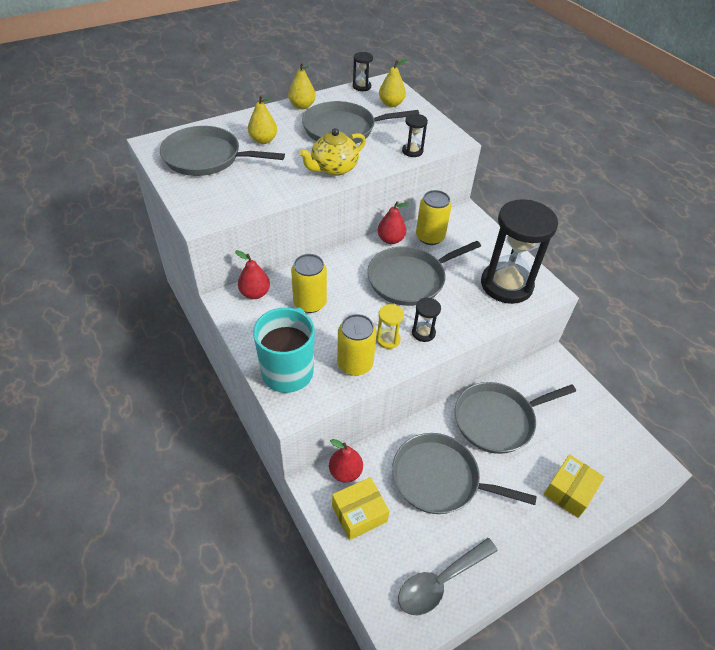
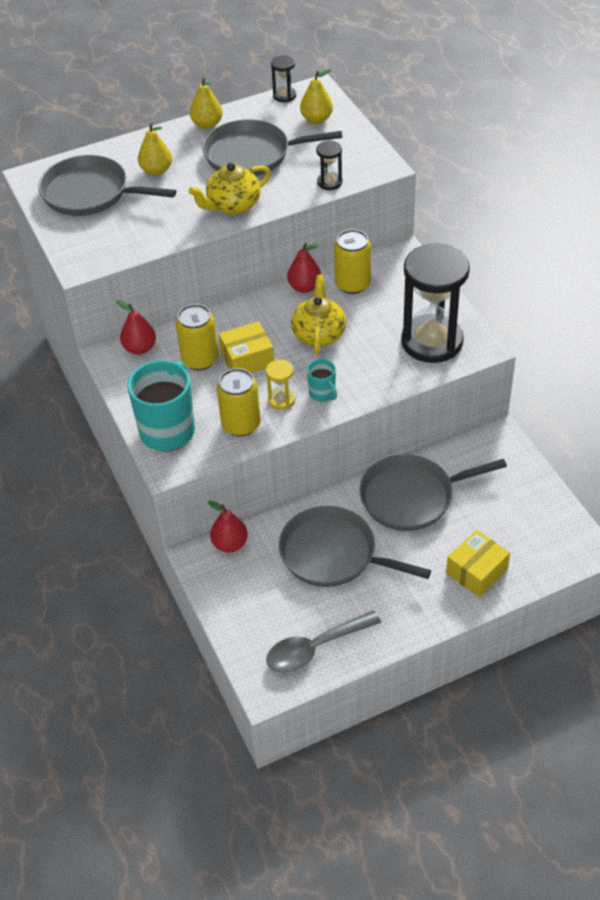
camera: 10 degrees right, 0 degrees up
(359, 513) = (239, 583): yellow box -> yellow box (247, 359)
(410, 279) = (319, 334): grey pan -> yellow teapot
(423, 333) = (322, 393): black hourglass -> turquoise mug

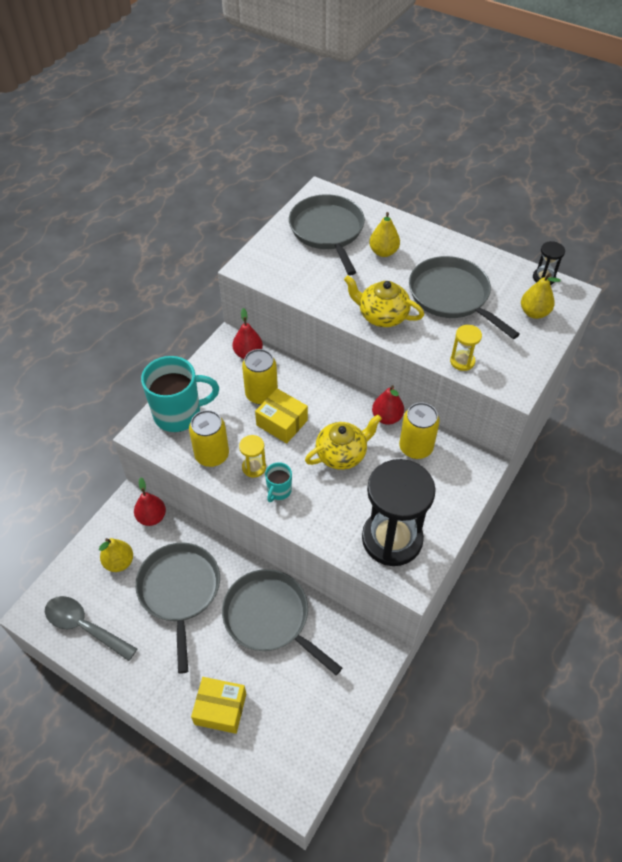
camera: 55 degrees right, 5 degrees up
(207, 124) = (463, 251): yellow pear -> yellow pear (119, 562)
(329, 182) = (462, 361): black hourglass -> yellow hourglass

